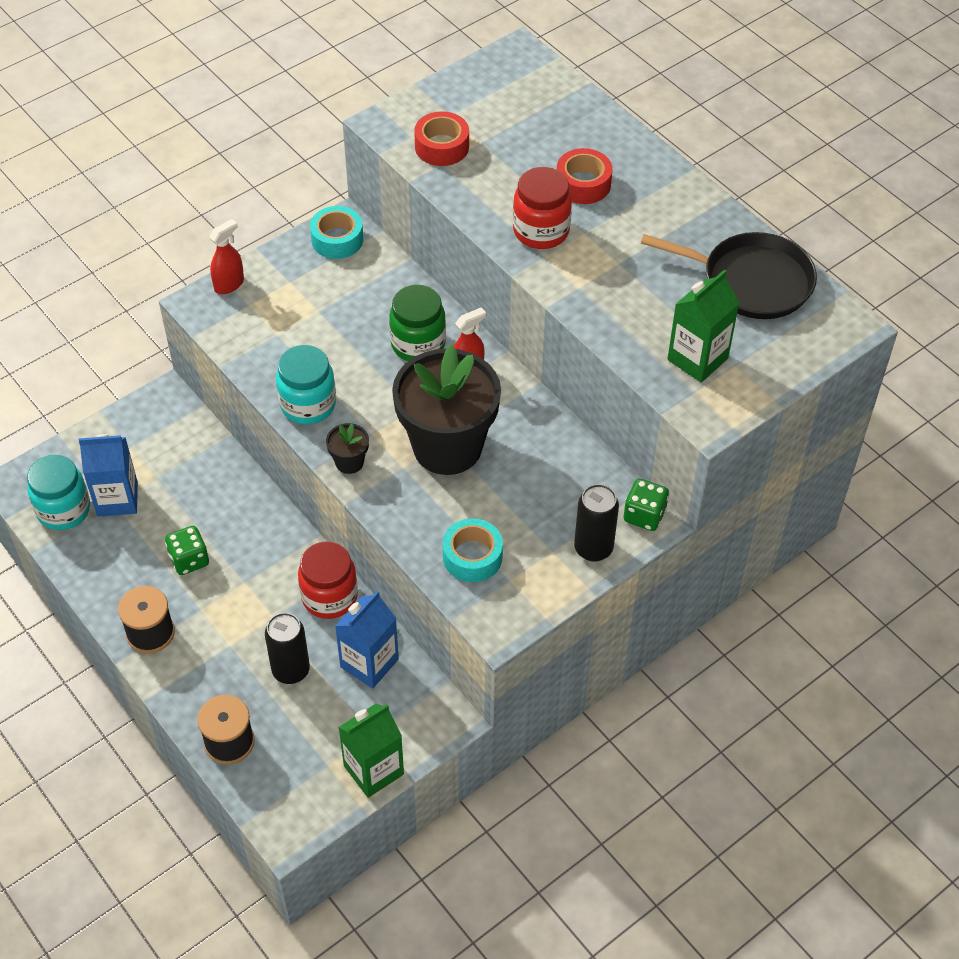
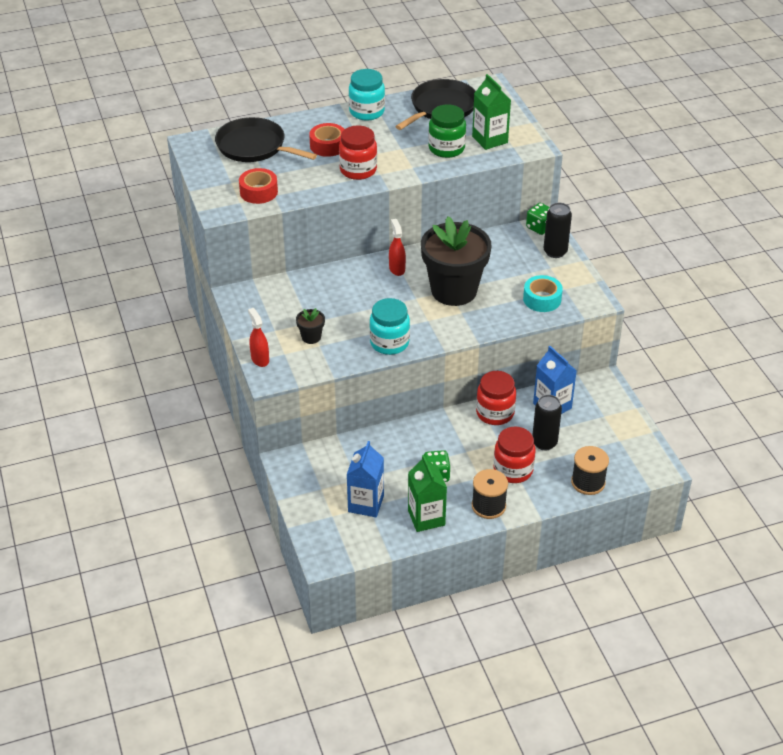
camera: 70 degrees left, 10 degrees down
(64, 510) = (362, 535): turquoise jar -> turquoise jar (367, 112)
(225, 645) = (513, 470): none -> red jar
(337, 239) = (249, 300): turquoise tape -> none
(349, 462) = (446, 334): black flower pot -> black flower pot (311, 337)
(373, 770) = (629, 420): green carton -> green carton (426, 518)
(418, 344) = (363, 284): green jar -> green jar (446, 148)
(541, 112) = (254, 147): none -> black pan

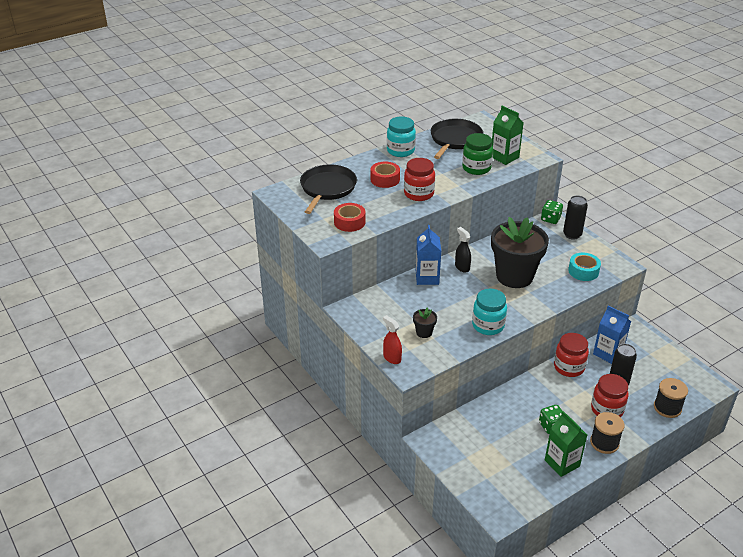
camera: 15 degrees left, 5 degrees down
(254, 147) = (327, 188): black pan -> black pan turned 90 degrees clockwise
(366, 504) = (508, 462): blue carton -> blue carton (427, 277)
(397, 269) = (462, 267): red spray bottle -> black spray bottle

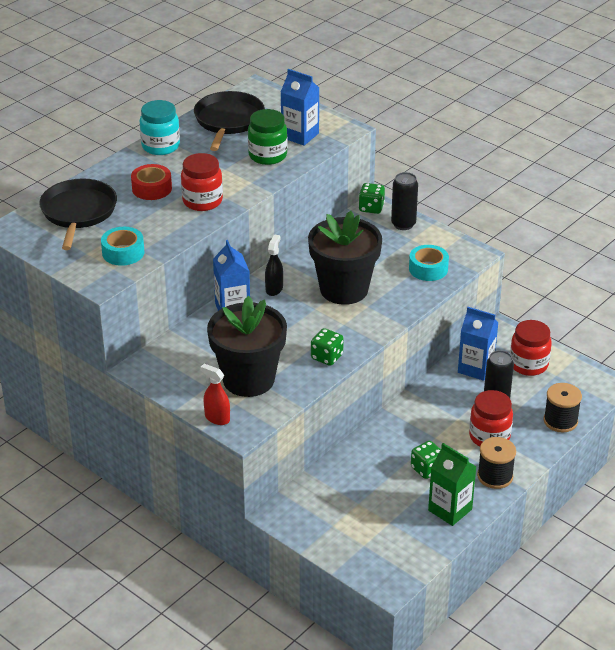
camera: 15 degrees left, 0 degrees up
(349, 222) = (123, 252): red tape -> turquoise tape
(424, 332) = (248, 379): black flower pot -> black flower pot, size x2.47
(462, 267) = (274, 289): black spray bottle -> black spray bottle turned 60 degrees clockwise
(488, 325) = (327, 357): turquoise jar -> green dice
(504, 157) = (300, 135): green carton -> blue carton
(569, 367) = (432, 394): red jar -> red jar (528, 365)

